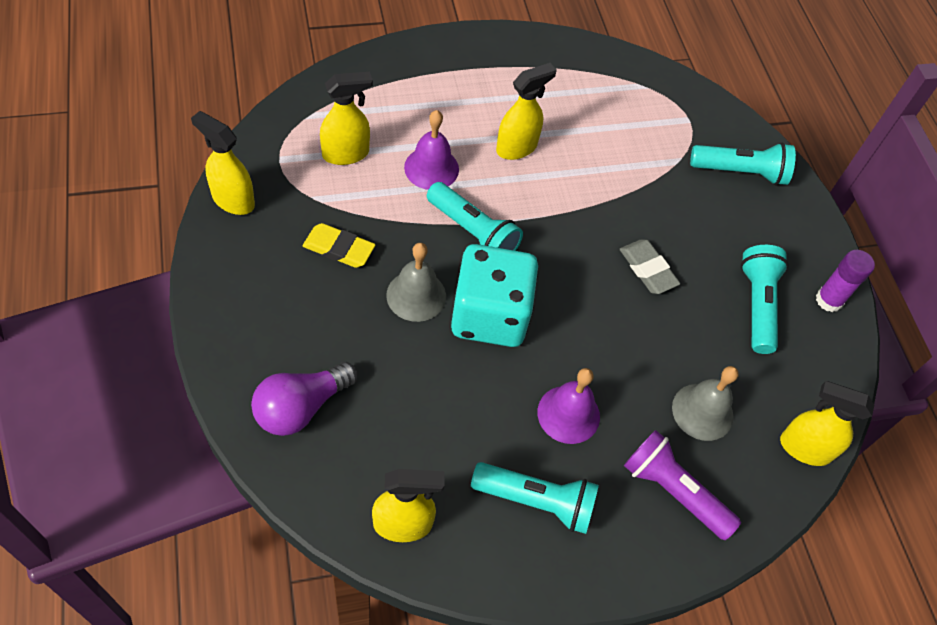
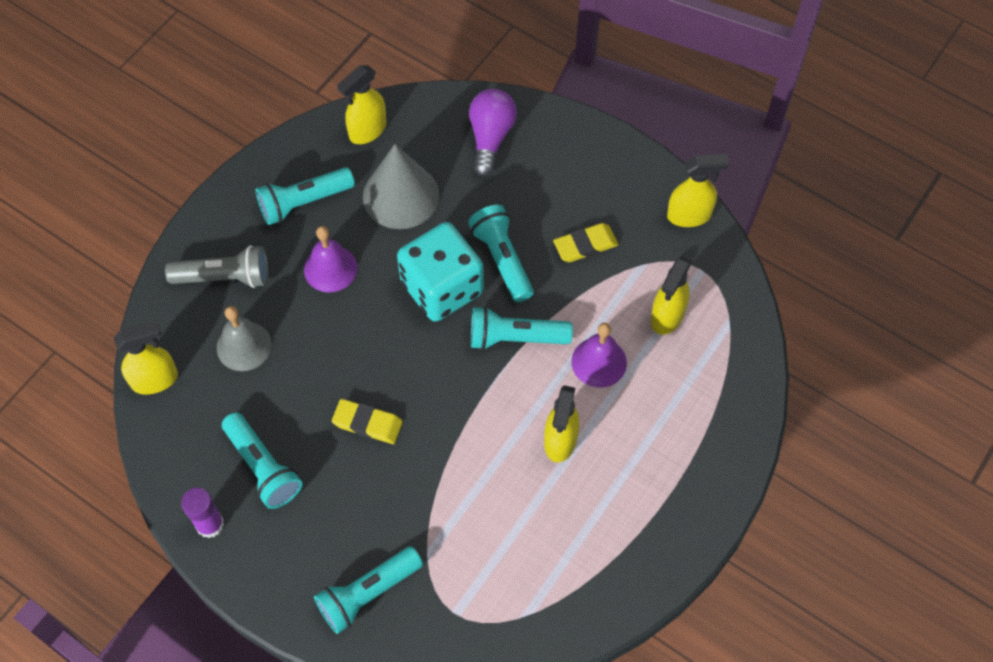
camera: 145 degrees right, 5 degrees up
(416, 295) = (502, 259): grey bell -> turquoise flashlight
(441, 426) = (401, 196): none -> grey cone
(647, 269) = (367, 423): grey eraser -> yellow eraser
(673, 491) = (225, 277): purple flashlight -> grey flashlight

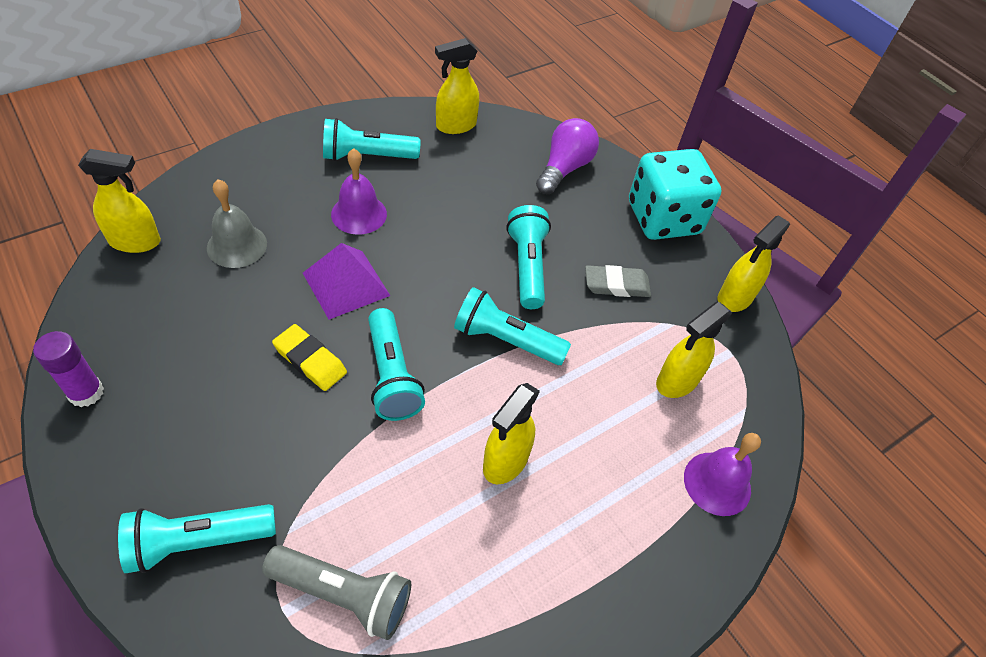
camera: 15 degrees right, 10 degrees down
(225, 277) = (259, 185): grey flashlight -> grey flashlight (343, 595)
(263, 467) = (178, 360): turquoise flashlight -> turquoise flashlight (392, 376)
(358, 342) = (346, 284): none -> purple pyramid
(401, 196) = (458, 182): grey cone -> none
(442, 288) = (455, 268): turquoise dice -> turquoise dice (663, 218)
(585, 245) = (616, 285): yellow eraser -> grey eraser
(599, 362) = (584, 397): purple bell -> purple bell (717, 483)
(689, 215) = (734, 298): yellow spray bottle -> yellow spray bottle turned 120 degrees clockwise

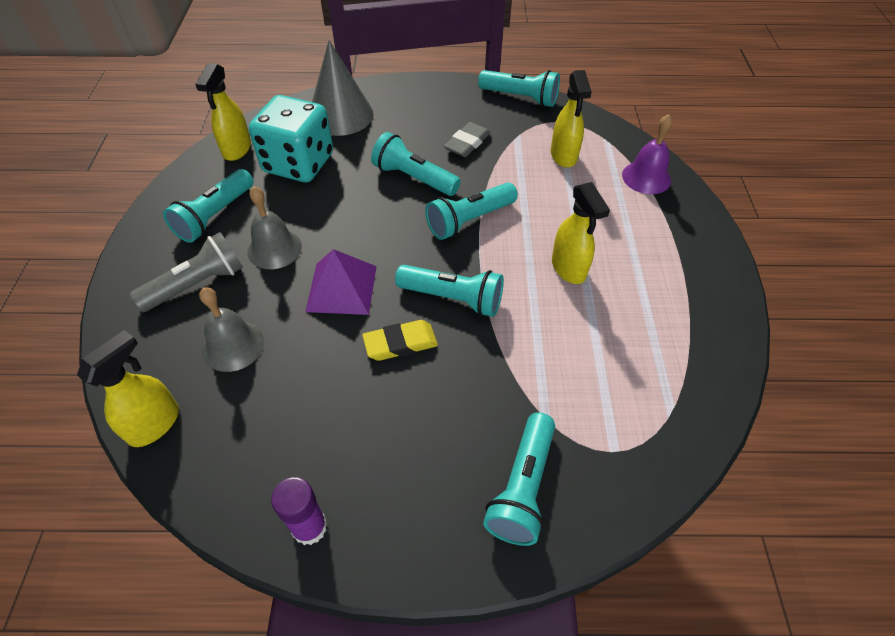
camera: 50 degrees left, 0 degrees up
(343, 595) = (620, 407): grey flashlight -> grey flashlight (197, 284)
(359, 214) = (274, 249): purple bell -> grey bell
(564, 168) = (340, 115): purple light bulb -> grey cone
(663, 218) = (430, 93): turquoise dice -> turquoise dice (298, 163)
(734, 298) = (520, 98): yellow spray bottle -> turquoise flashlight

